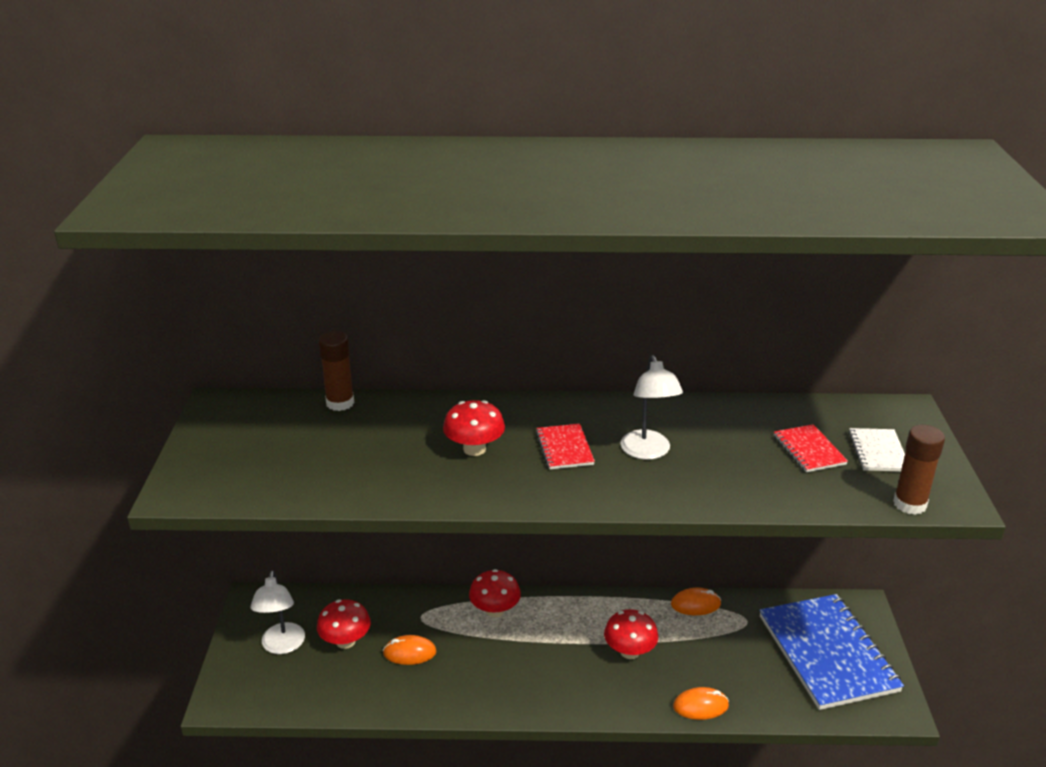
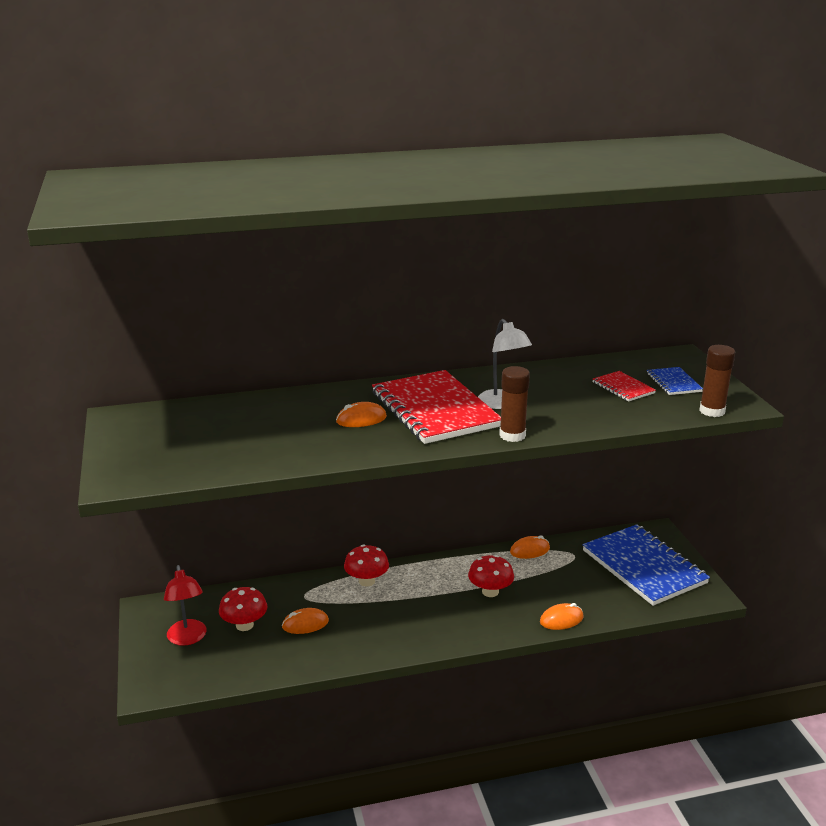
camera: 15 degrees left, 5 degrees down
(282, 646) = (188, 638): white lamp -> red lamp
(340, 403) = (228, 403): brown glue stick -> brown glue stick (512, 435)
(474, 449) = (361, 419): red mushroom -> orange mouse
(564, 448) = (435, 410): red notebook -> red notebook, size x2.23
(878, 452) = (673, 382): white notebook -> blue notebook

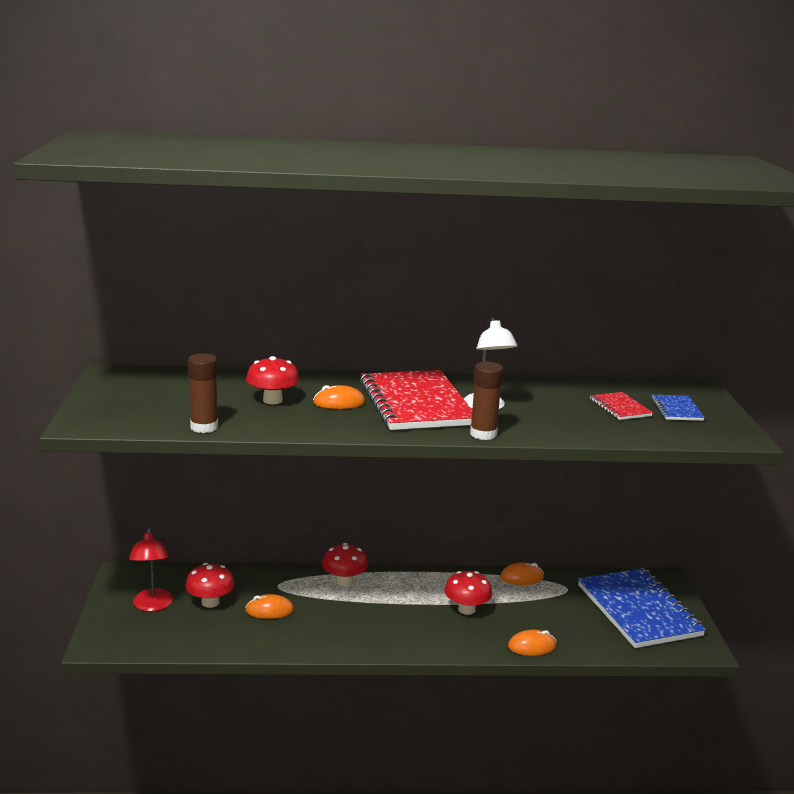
camera: 10 degrees right, 5 degrees down
(295, 426) = (272, 400): none -> red mushroom
(712, 411) = (705, 439): brown glue stick -> brown glue stick (204, 427)

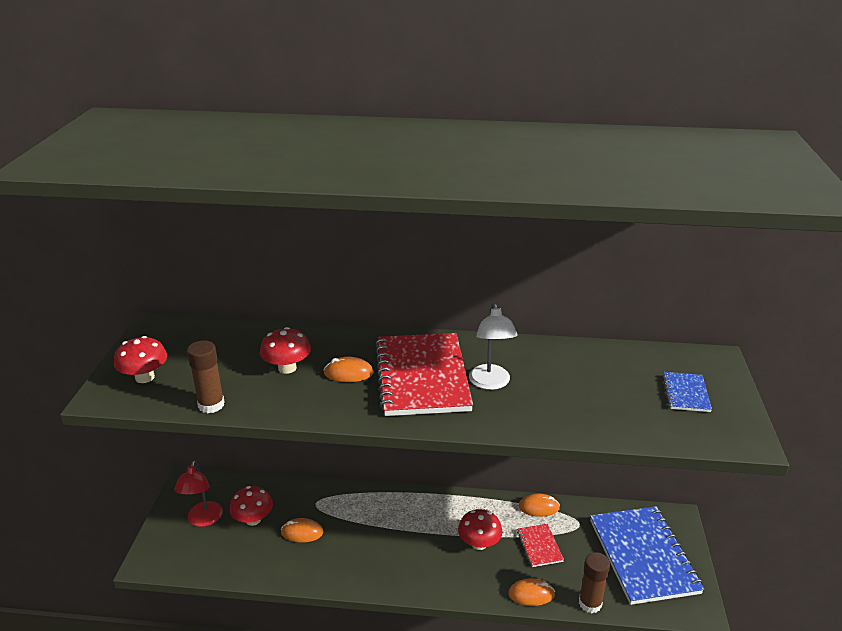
camera: 10 degrees right, 10 degrees up
(344, 581) = (375, 502): red mushroom -> red mushroom (145, 377)
(483, 434) = (476, 425): brown glue stick -> brown glue stick (590, 603)
(620, 408) = (627, 389): red notebook -> red notebook (539, 546)

